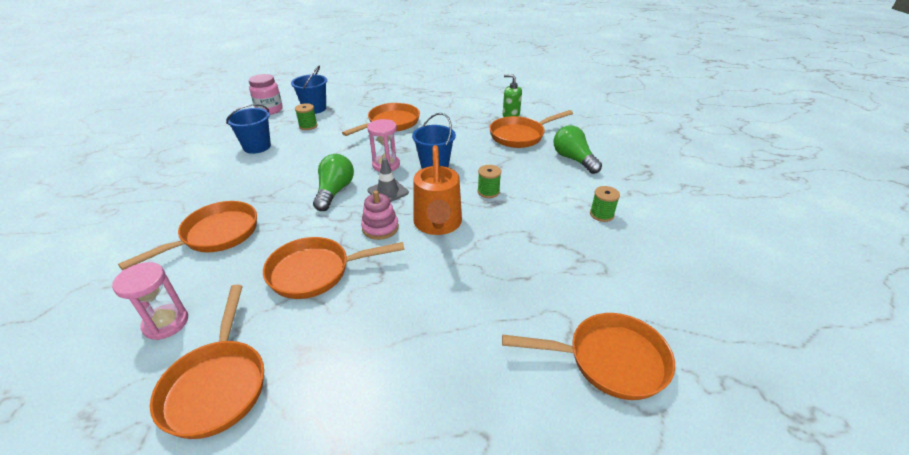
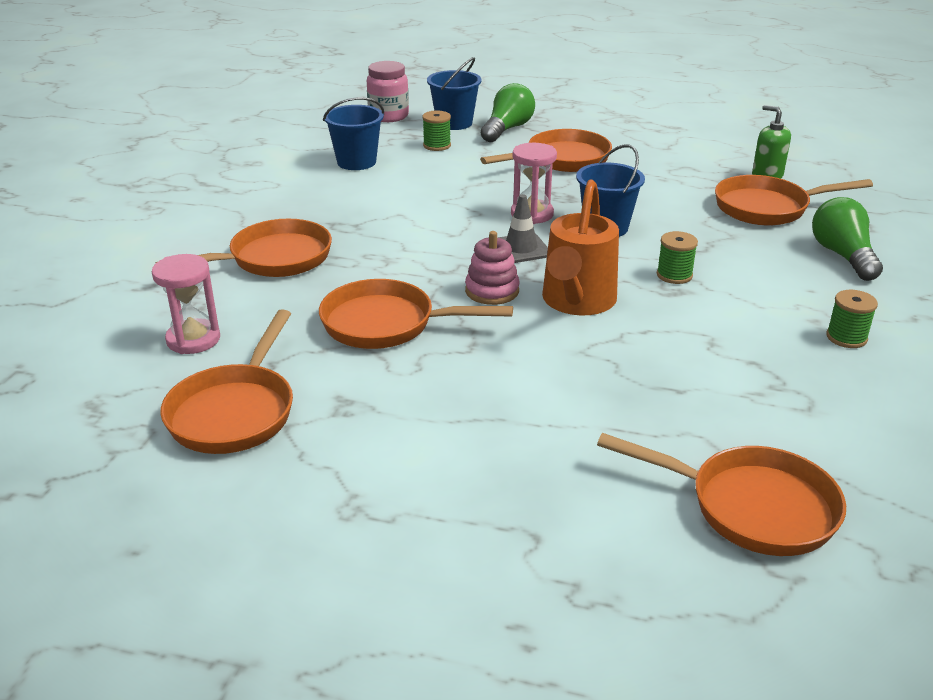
camera: 20 degrees right, 5 degrees down
(334, 191) = (445, 236): green light bulb -> green light bulb (507, 129)

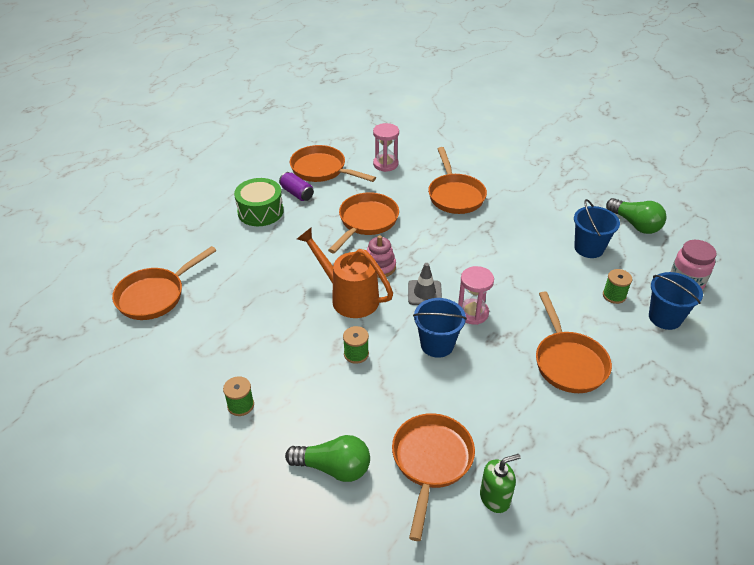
camera: 110 degrees right, 10 degrees up
(334, 422) = (297, 193): none -> purple can
(418, 453) = (260, 211): none -> green drum
(507, 129) = (646, 348): green light bulb -> green light bulb (635, 224)

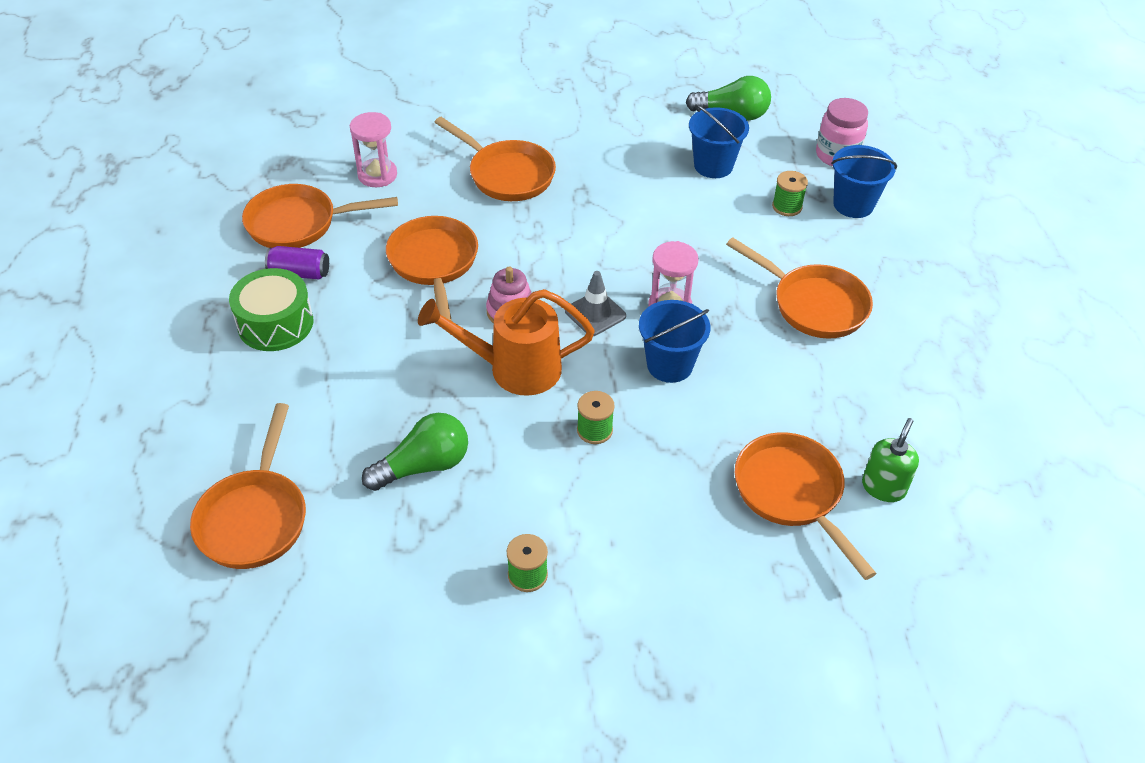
camera: 40 degrees left, 5 degrees up
(334, 468) = (705, 569): green light bulb -> green light bulb (424, 466)

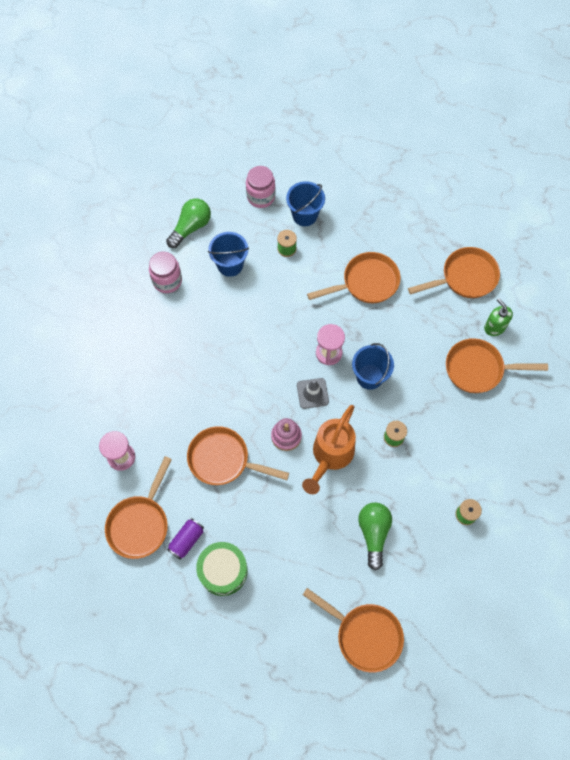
camera: 60 degrees left, 20 degrees up
(506, 174) = (168, 381): orange pan -> orange pan (465, 277)
(641, 123) = (167, 281): none -> pink jar

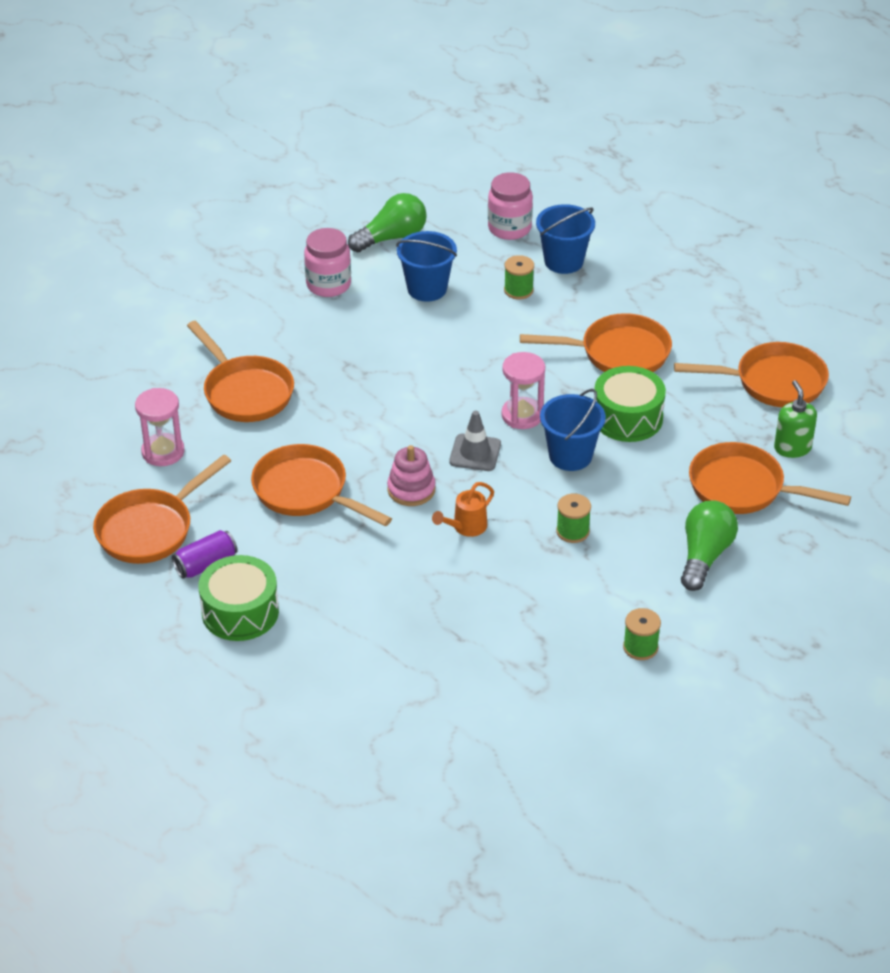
camera: 20 degrees right, 25 degrees down
(330, 455) = (466, 527): orange watering can -> orange watering can, size x0.50
(364, 635) = (412, 742): orange pan -> orange pan (245, 392)
(373, 533) = (486, 631): green light bulb -> green light bulb (704, 556)
(391, 334) = (627, 418): none -> green drum

